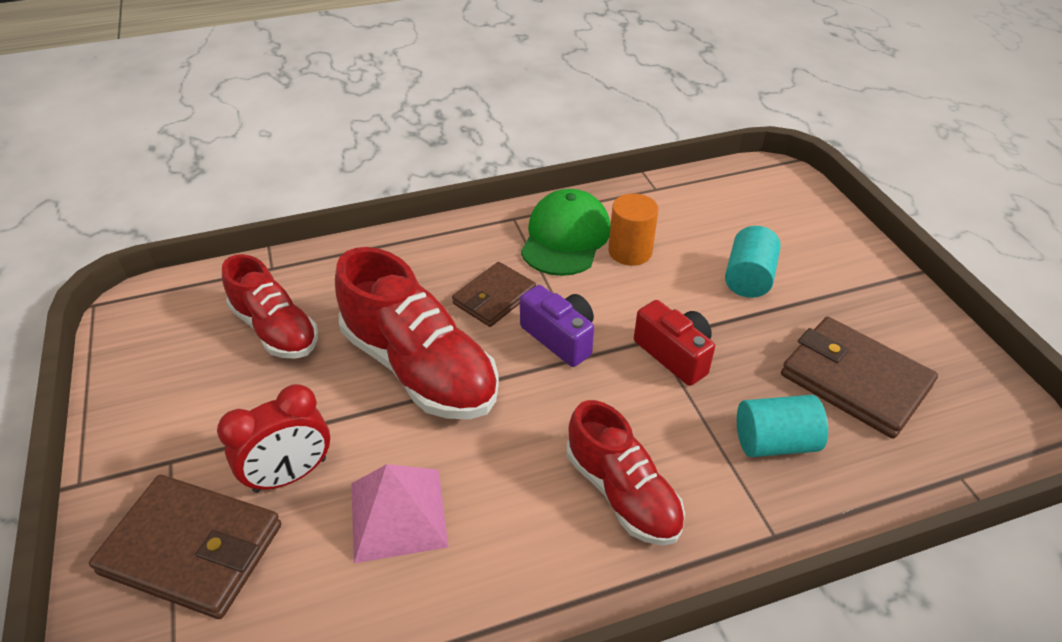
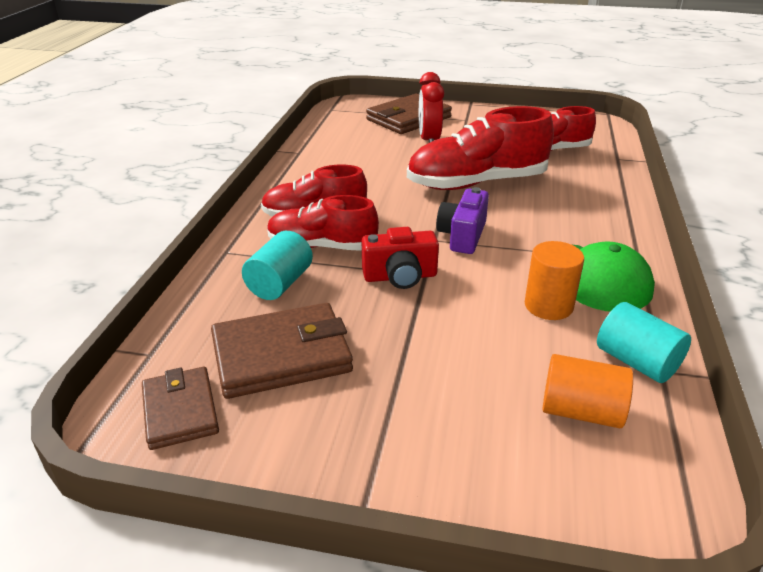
camera: 120 degrees right, 10 degrees down
(398, 514) = (376, 158): pink pyramid -> none
(494, 297) = (528, 223): brown wallet -> brown wallet (180, 411)
(560, 337) = (462, 236): purple camera -> purple camera turned 120 degrees clockwise
(680, 445) = (322, 246): none -> red shoe
(733, 213) = (581, 411): none -> orange cylinder
(748, 278) = (458, 362): turquoise cylinder -> turquoise cylinder (636, 362)

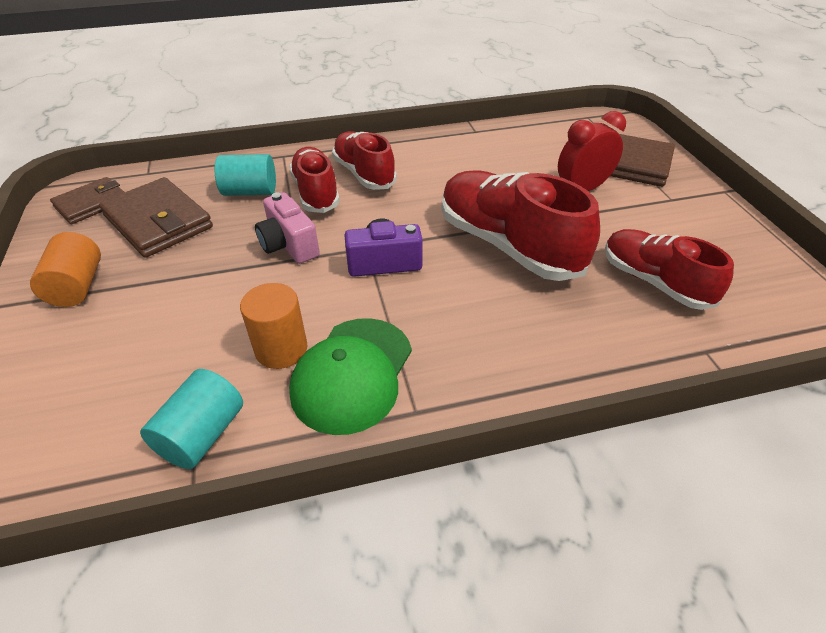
camera: 65 degrees right, 10 degrees up
(400, 277) = (289, 245): red camera -> pink camera
(581, 411) = (115, 402): orange cylinder -> orange cylinder (77, 286)

